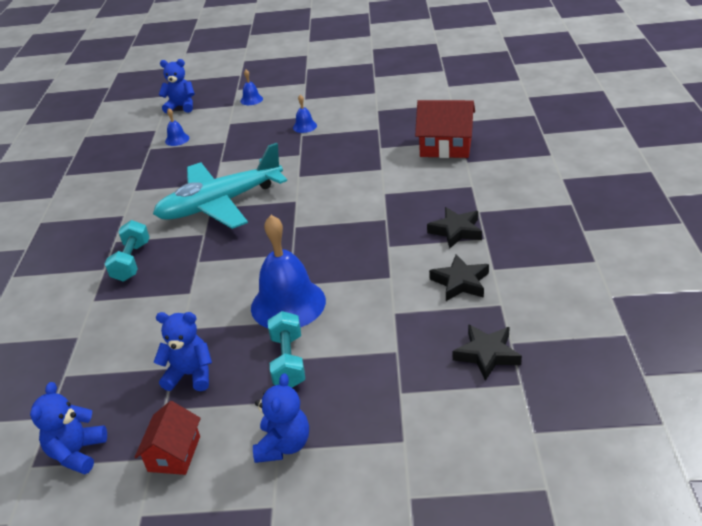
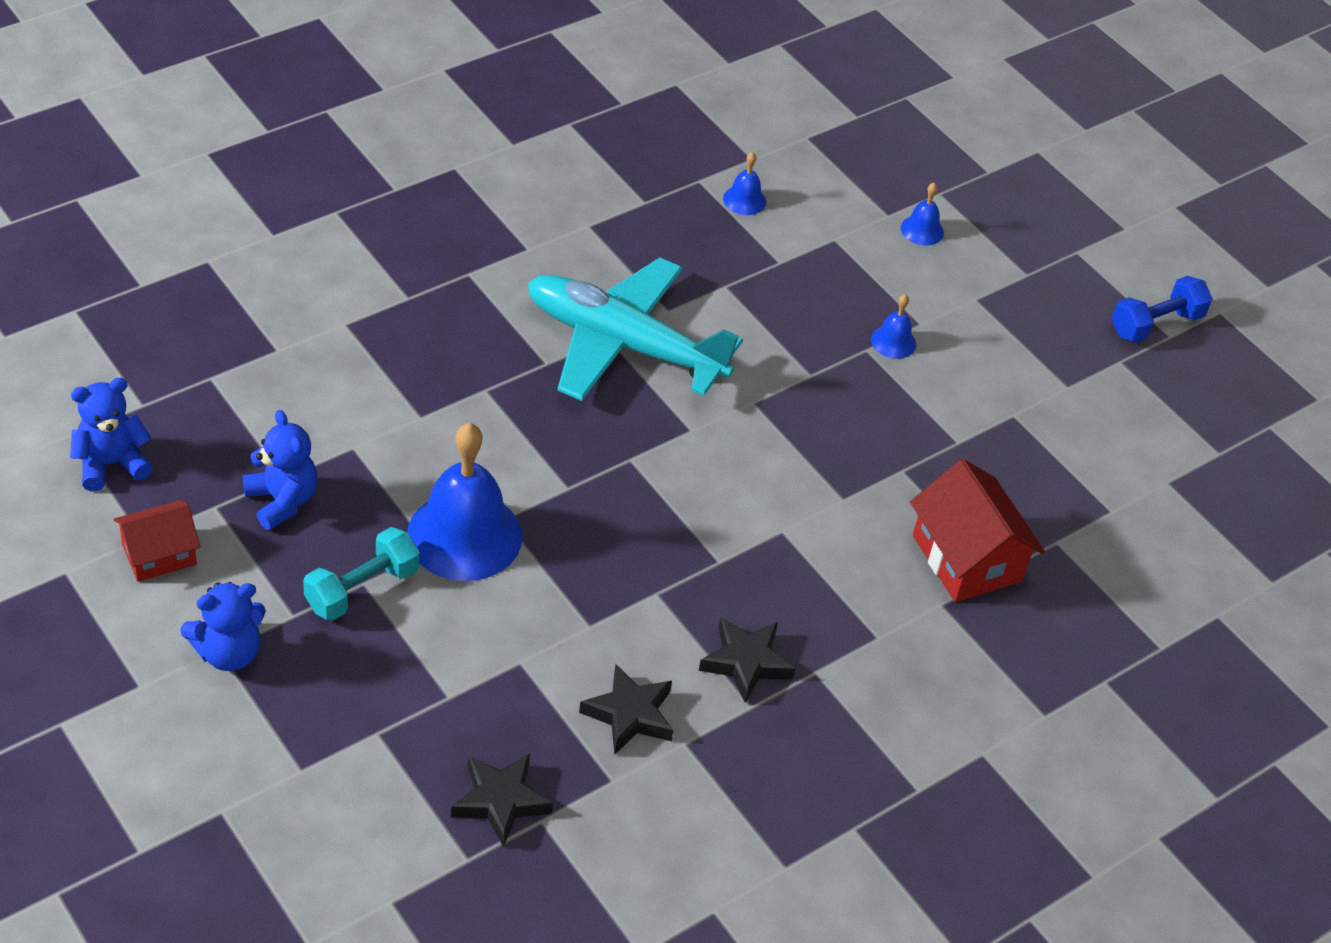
camera: 45 degrees right, 10 degrees up
(132, 262) = (440, 318): turquoise dumbbell -> none
(181, 107) = (836, 152): blue teddy bear -> none
(363, 63) = (1156, 324): none -> blue dumbbell

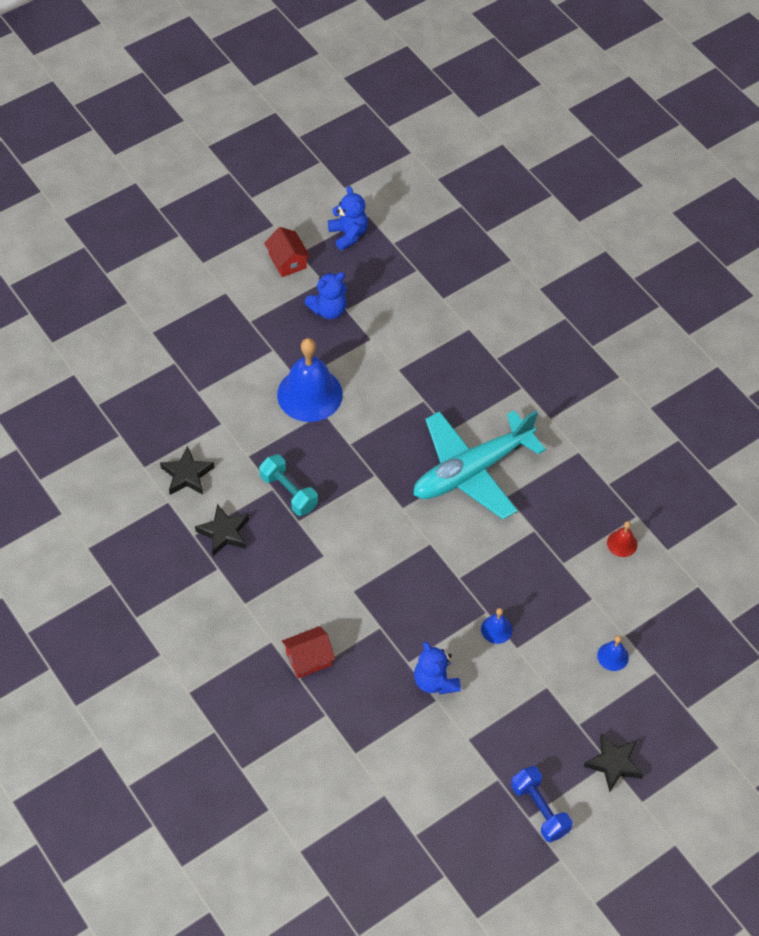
camera: 95 degrees right, 10 degrees up
(228, 653) = (224, 296): blue teddy bear -> blue teddy bear (435, 681)
(362, 589) = (269, 349): turquoise dumbbell -> turquoise dumbbell (288, 492)
(500, 801) = (131, 417): black star -> black star (614, 763)
(622, 344) = (471, 471): turquoise plane -> turquoise plane turned 150 degrees counterclockwise
(744, 200) = (622, 543): blue bell -> red bell
(966, 558) = (308, 658): red house -> red house, size x0.64

